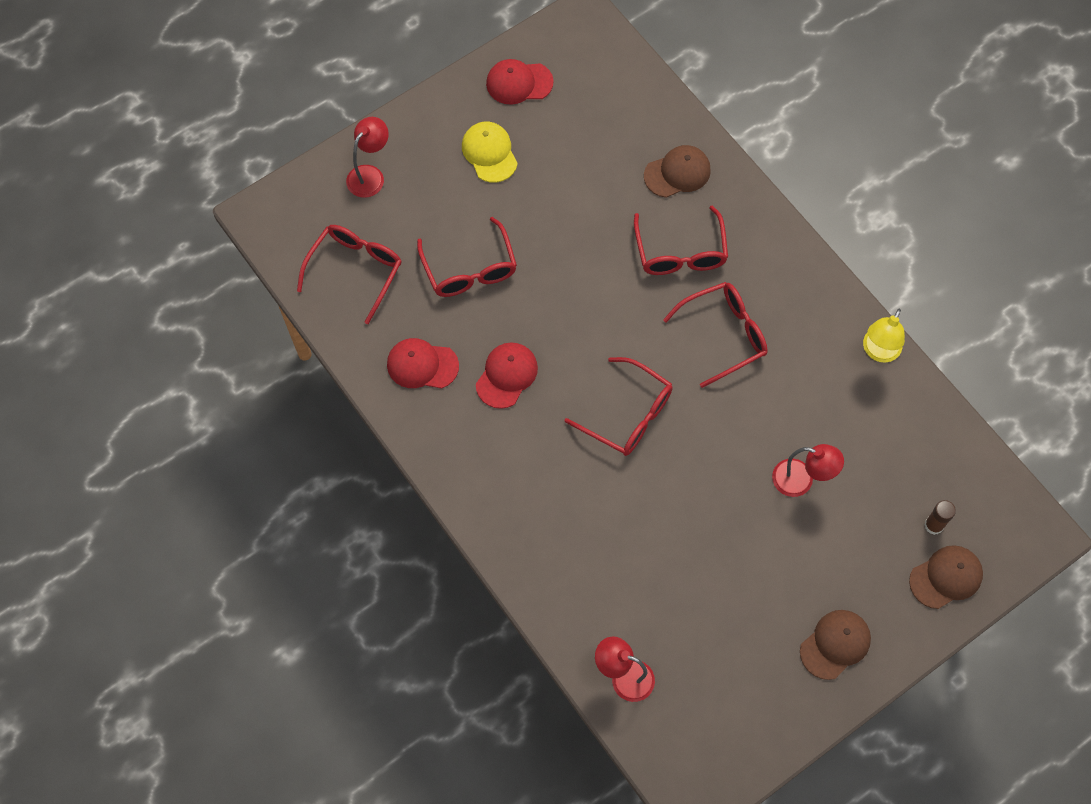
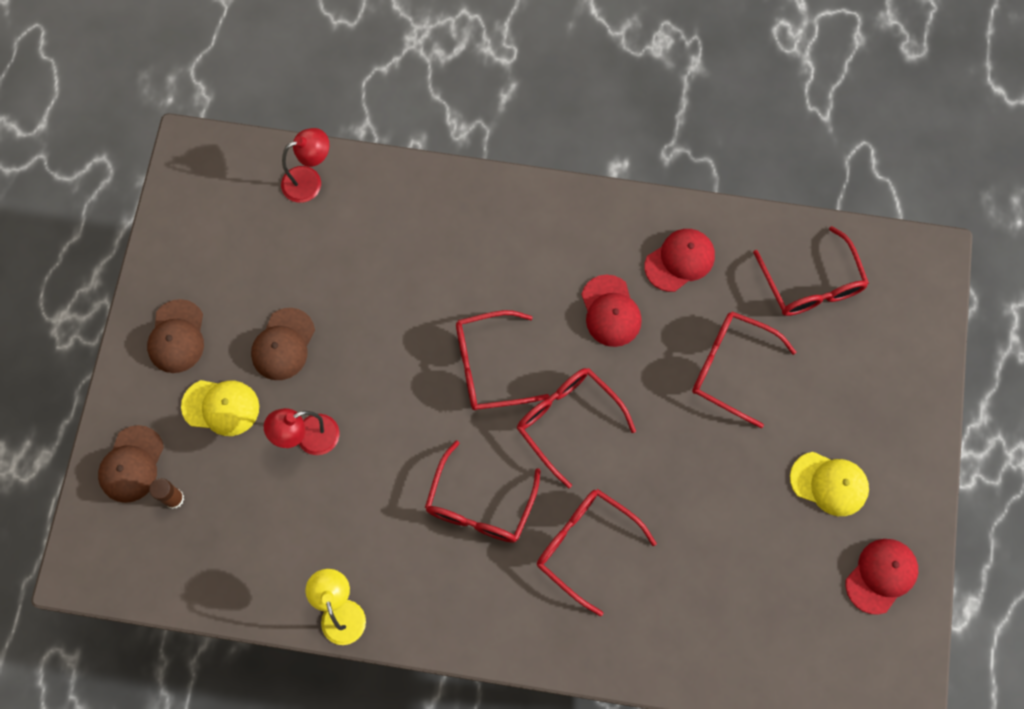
camera: 135 degrees right, 5 degrees up
(370, 175) = (895, 371): red lamp -> none
(612, 333) = (568, 422): none -> red glasses
(677, 173) = (662, 621): brown cap -> brown cap (283, 344)
(846, 560) = (221, 407): none -> yellow cap

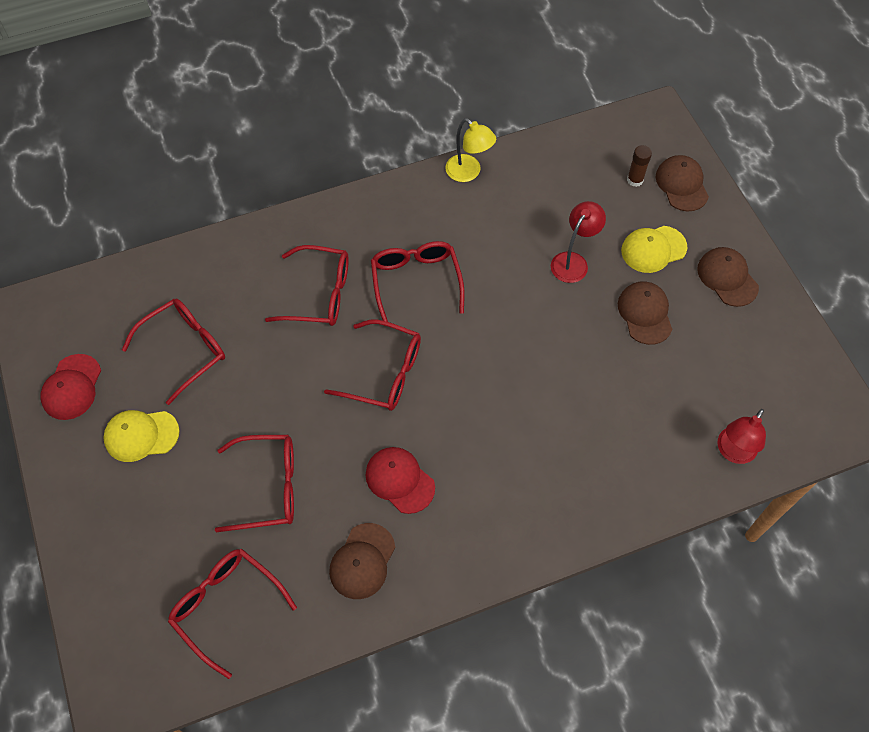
camera: 150 degrees right, 10 degrees down
(490, 366) = (472, 382): red glasses -> red glasses (184, 350)
(680, 260) = (362, 561): red cap -> brown cap

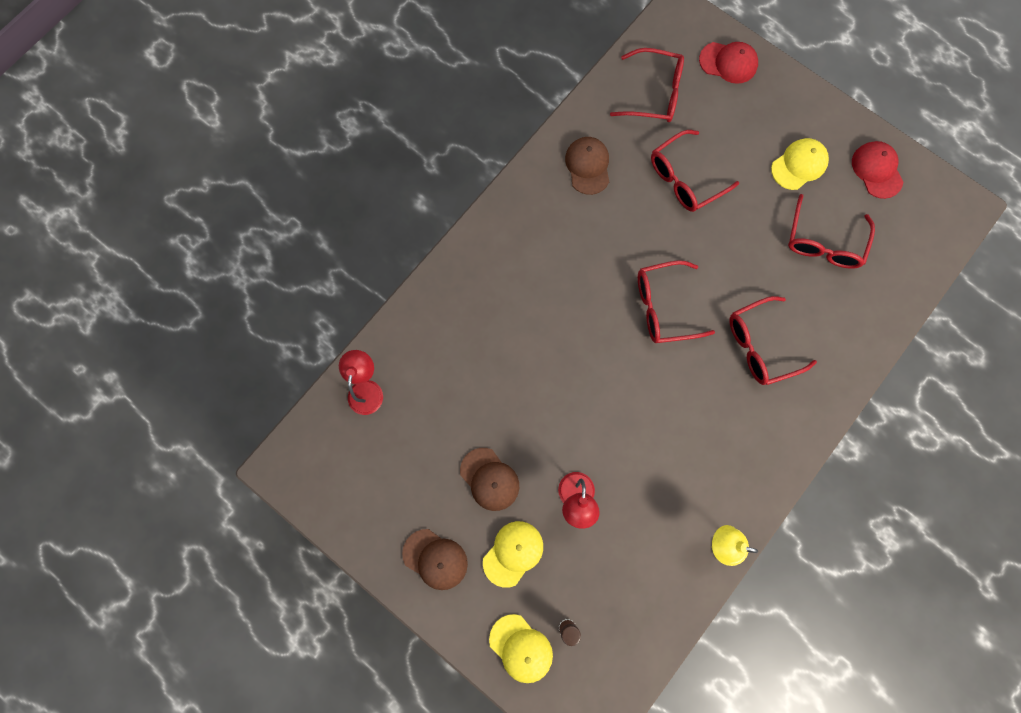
camera: 150 degrees right, 15 degrees up
(399, 480) = (599, 232): red cap -> red cap (728, 62)
(416, 282) = (692, 401): red glasses -> none
(682, 185) = (521, 648): brown cap -> yellow cap

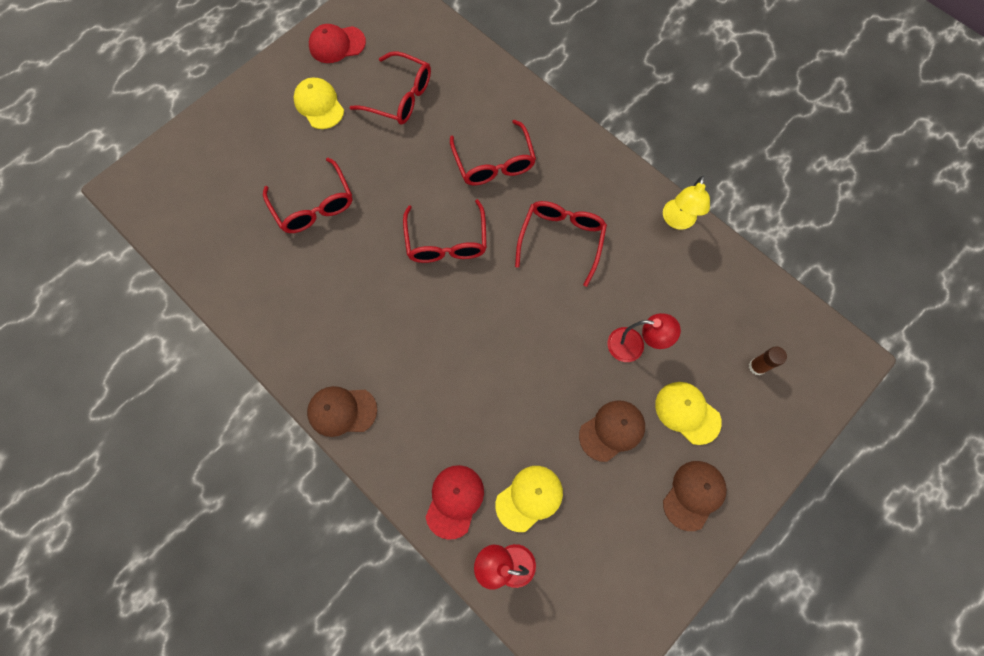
camera: 85 degrees left, 5 degrees down
(521, 648) = (778, 413): yellow cap -> yellow cap (529, 498)
(588, 166) = (281, 297): brown cap -> brown cap (342, 411)
(653, 93) = (212, 223): red glasses -> red glasses (561, 240)
(728, 62) = (195, 149): red cap -> red cap (454, 501)

